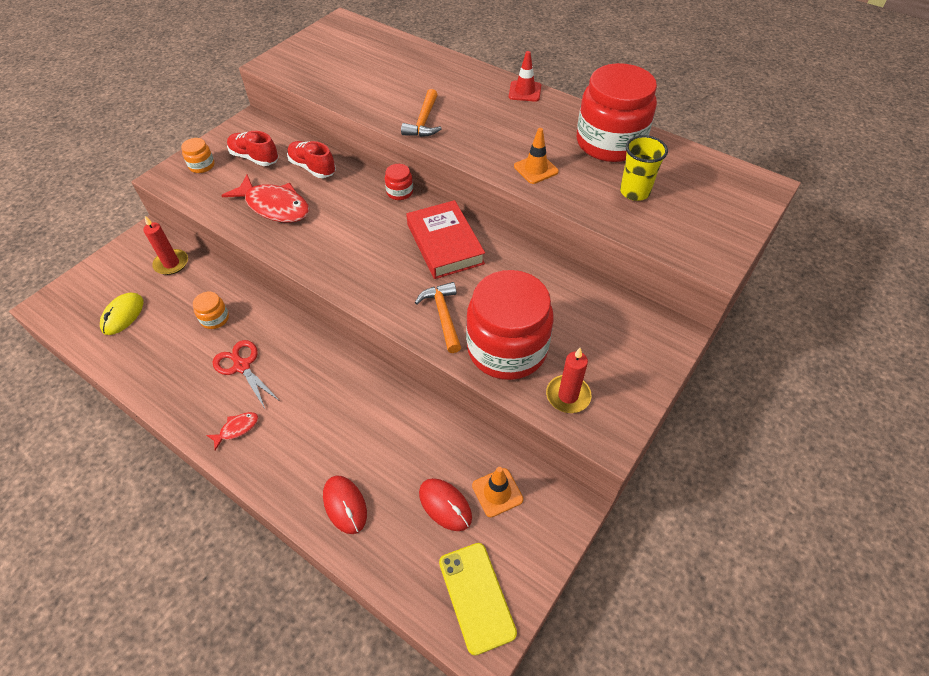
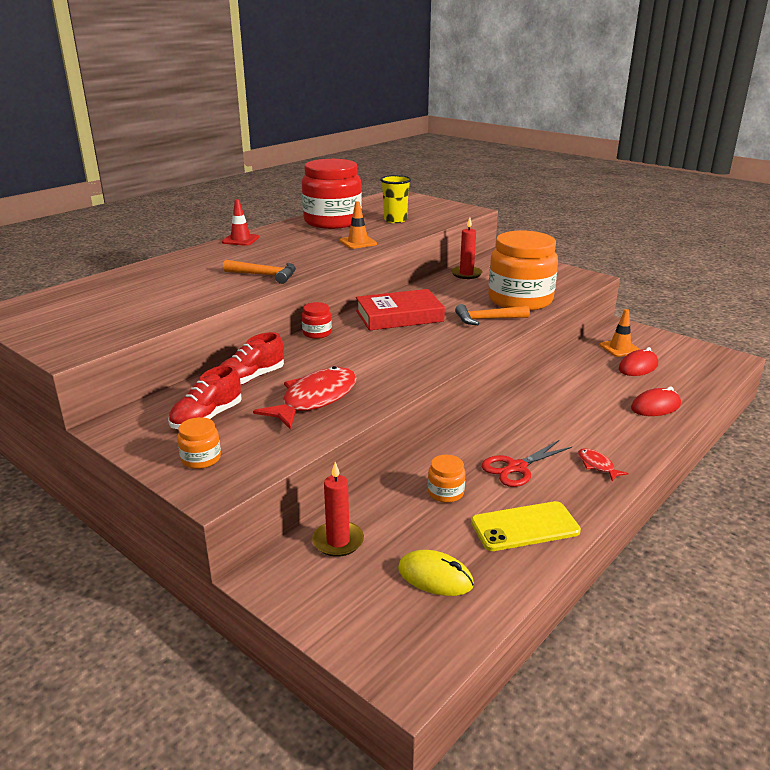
camera: 85 degrees left, 25 degrees down
(476, 597) = (702, 359): yellow phone -> yellow phone (525, 527)
(507, 348) = (520, 300): red jar -> orange jar
(568, 395) = (559, 285): red candle -> red candle (466, 274)

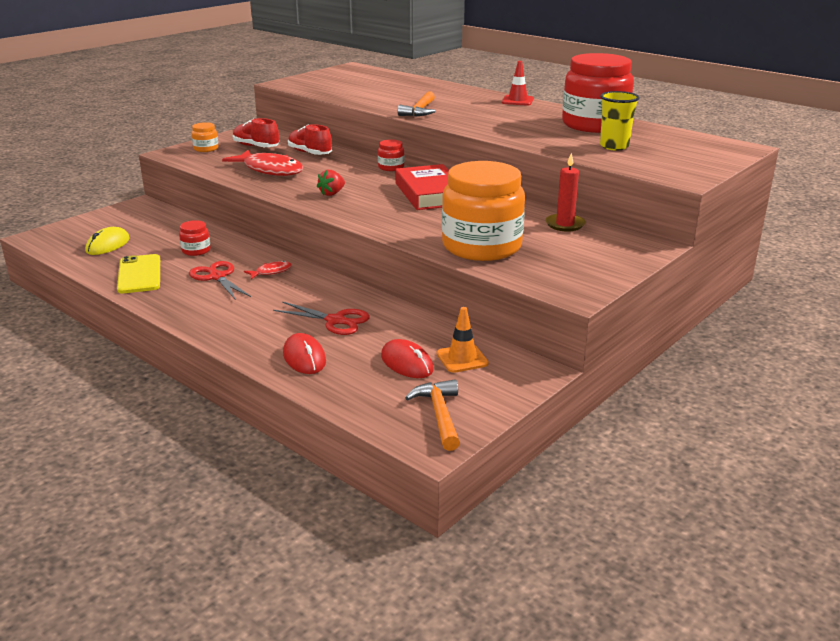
camera: 90 degrees right, 0 degrees up
(338, 541) = (160, 220): red candle -> none
(358, 242) = (521, 134): orange traffic cone -> none
(401, 359) = (332, 193): none -> red strawberry
(445, 492) = (196, 250): orange jar -> red jar
(487, 319) = (421, 228): orange hammer -> orange hammer (439, 415)
(586, 396) = (335, 321): none -> red scissors
(597, 465) = (205, 310): red fish -> red fish (271, 272)

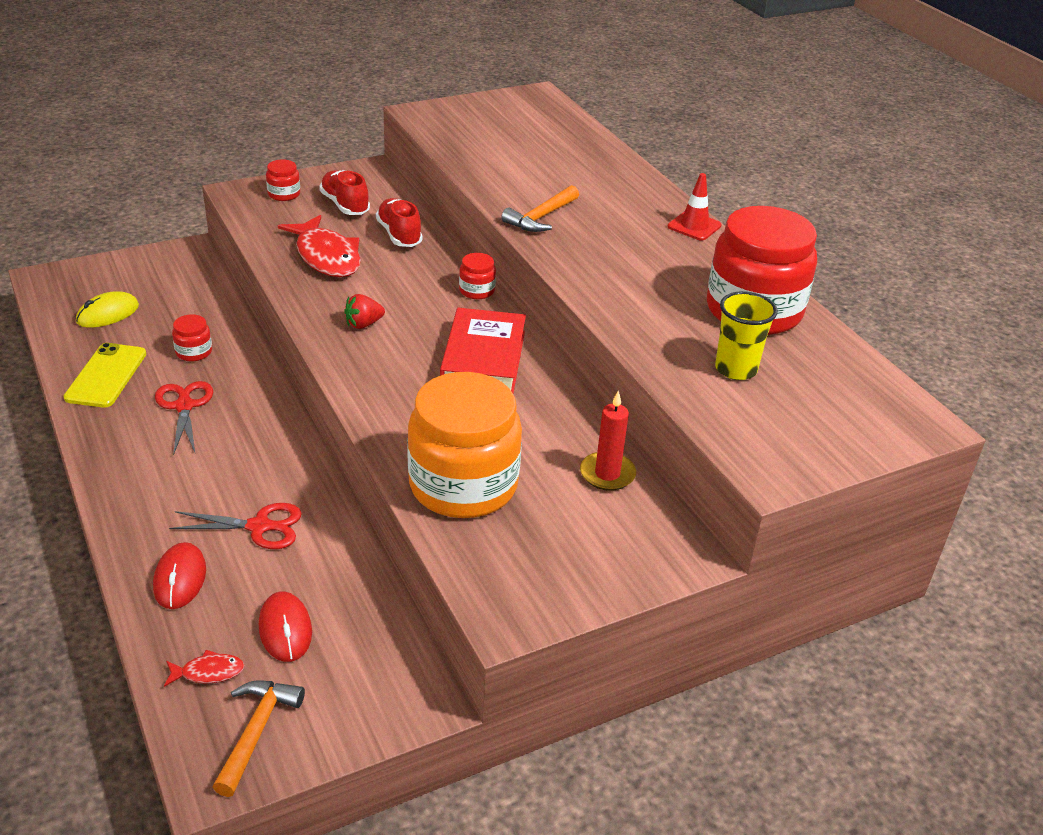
camera: 20 degrees right, 10 degrees up
(206, 149) = (284, 194): orange jar -> red jar
(271, 272) = (249, 416): red fish -> red fish (208, 672)
(335, 321) = (259, 527): red scissors -> red scissors turned 45 degrees counterclockwise
(462, 359) = (354, 645): orange traffic cone -> none

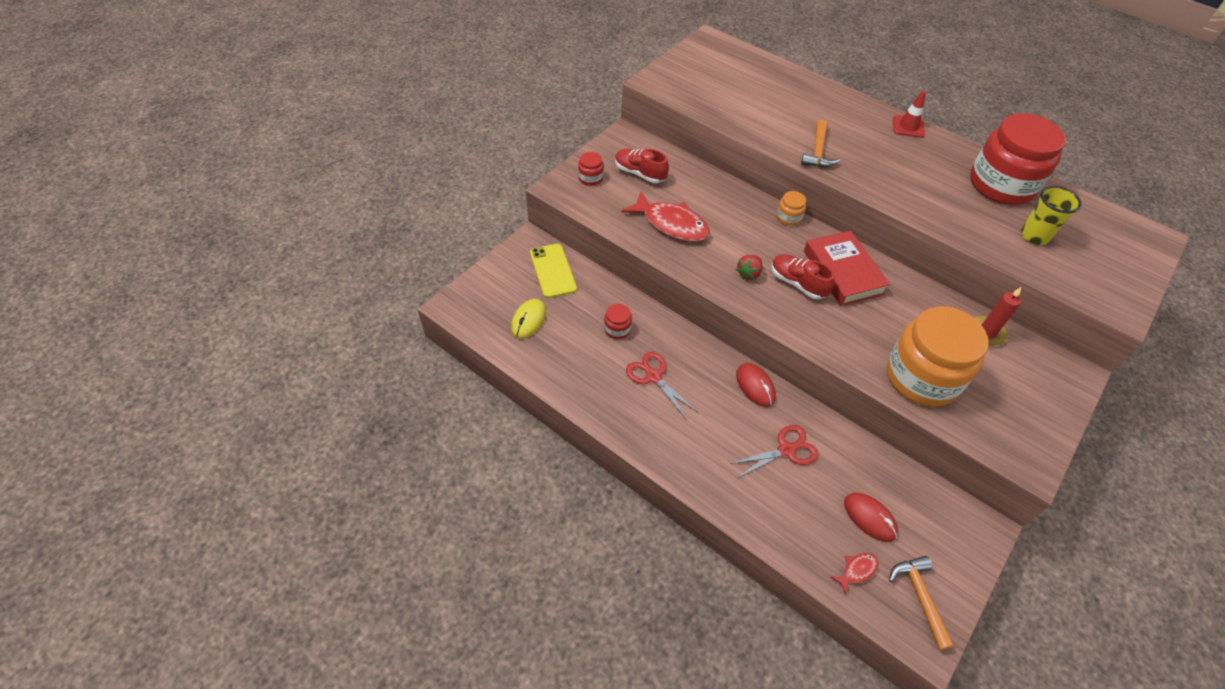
camera: 25 degrees left, 15 degrees up
(106, 376) = (579, 373): yellow phone -> yellow phone (552, 271)
(180, 579) = (778, 512): red mouse -> red mouse (755, 386)
(399, 235) = (698, 187): red shoe -> red shoe (797, 283)
(477, 290) = (788, 217): red jar -> orange jar

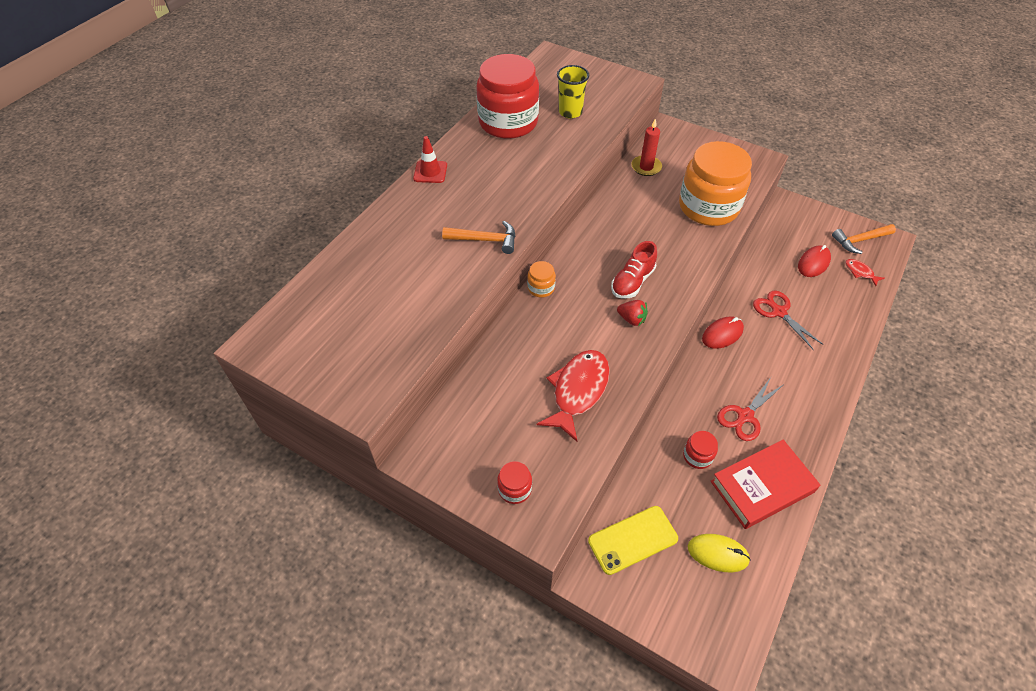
camera: 95 degrees left, 0 degrees up
(639, 173) = (495, 432): red shoe -> none
(843, 272) = (606, 249): red book -> red book (762, 486)

